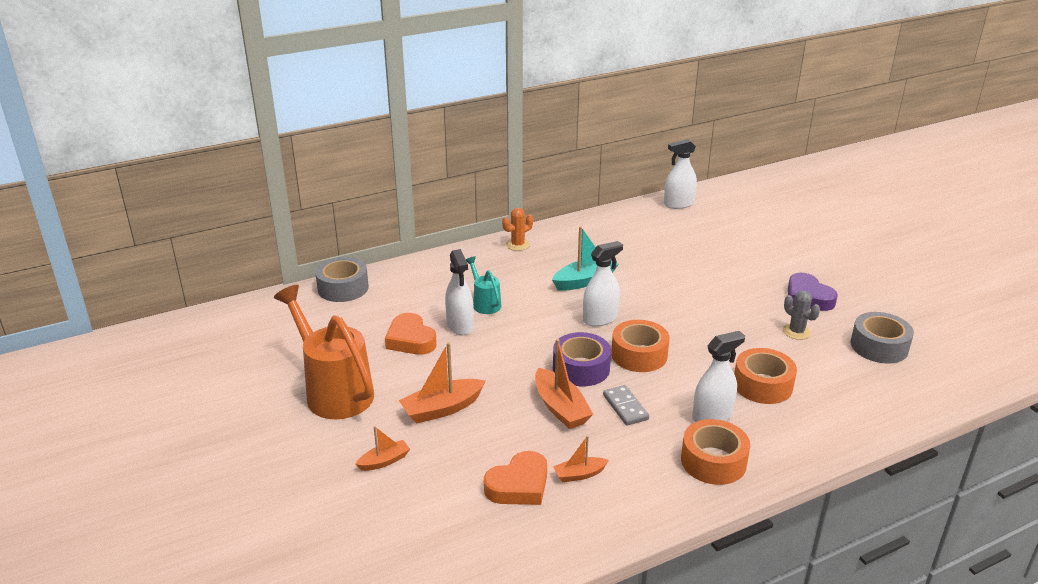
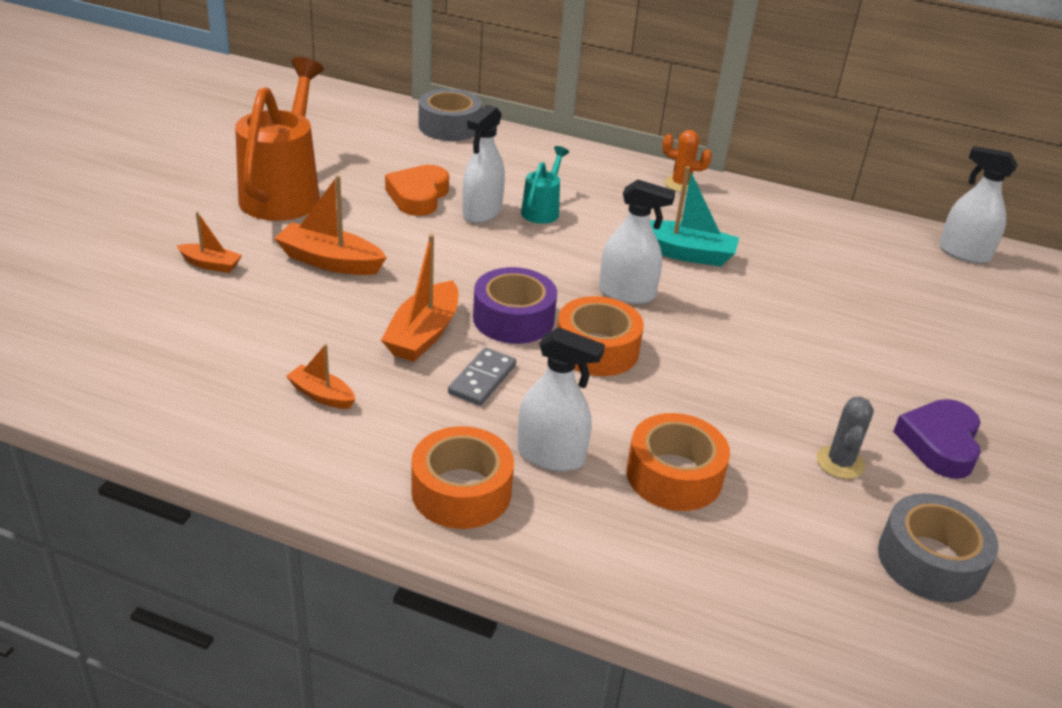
camera: 45 degrees right, 5 degrees up
(519, 485) = (259, 361): orange heart -> none

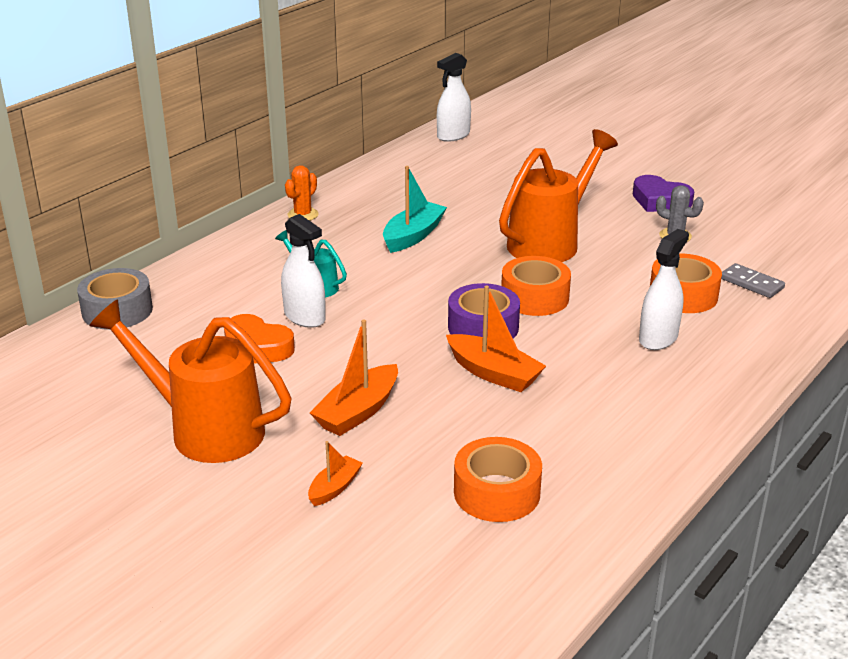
camera: 70 degrees left, 5 degrees down
(321, 395) = (569, 435): orange boat -> none
(461, 491) = (694, 381): orange tape -> orange tape (497, 492)
(482, 379) = (563, 354): grey domino -> grey domino (751, 283)
(626, 293) = (462, 271): white spray bottle -> none
(740, 351) = (550, 242): none -> orange watering can
(930, 561) = (762, 231): grey tape -> none

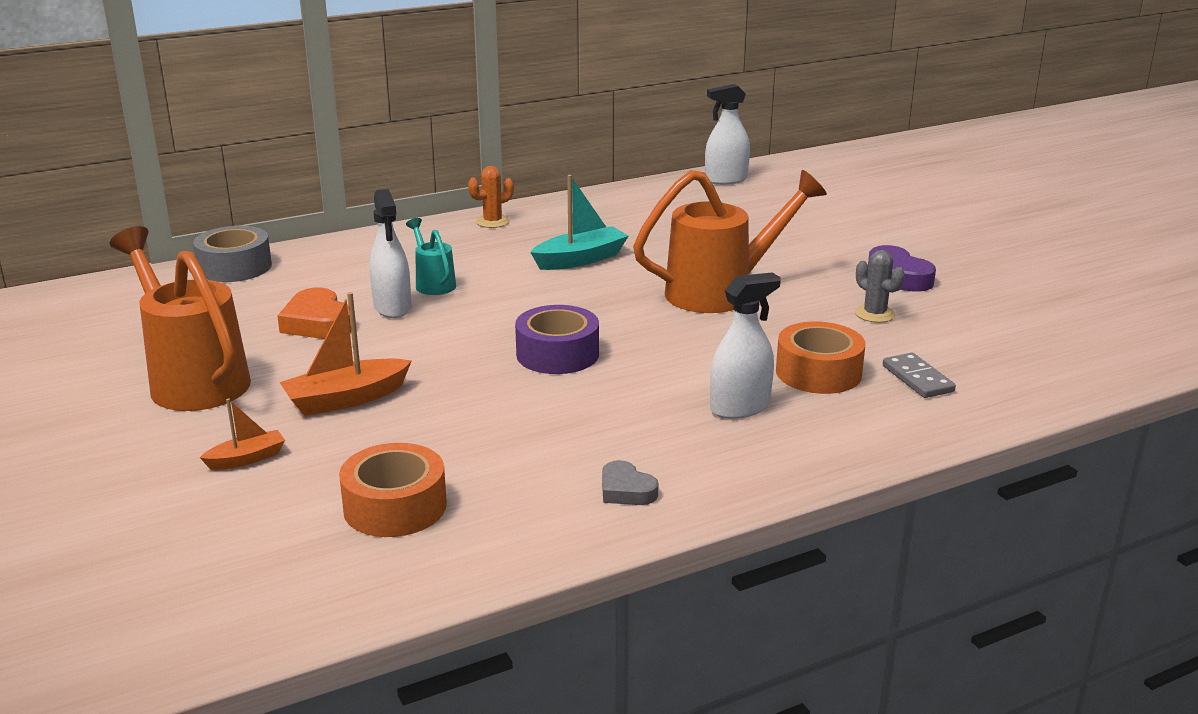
camera: 25 degrees right, 5 degrees down
(494, 373) = (519, 398): orange boat -> none
(534, 297) = (644, 339): orange tape -> none
(647, 428) = (626, 490): none -> grey heart

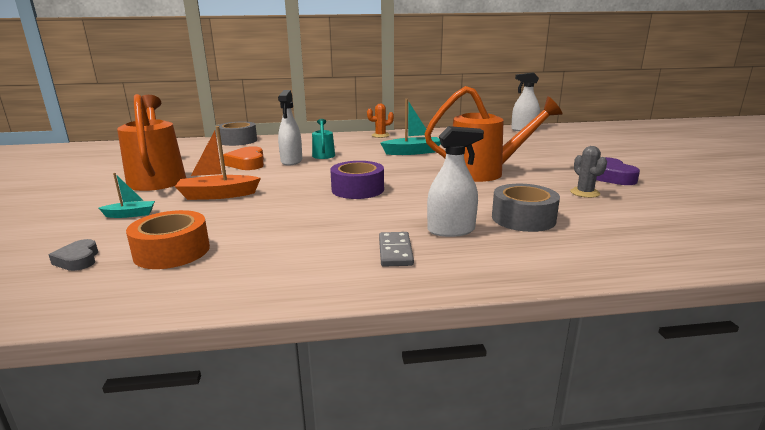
camera: 20 degrees right, 5 degrees down
(247, 459) = (130, 214): orange boat -> turquoise boat
(626, 490) = (326, 267): grey heart -> grey heart (78, 260)
(818, 372) = (523, 218): orange tape -> grey tape
(917, 379) = (600, 231): grey domino -> grey domino (395, 251)

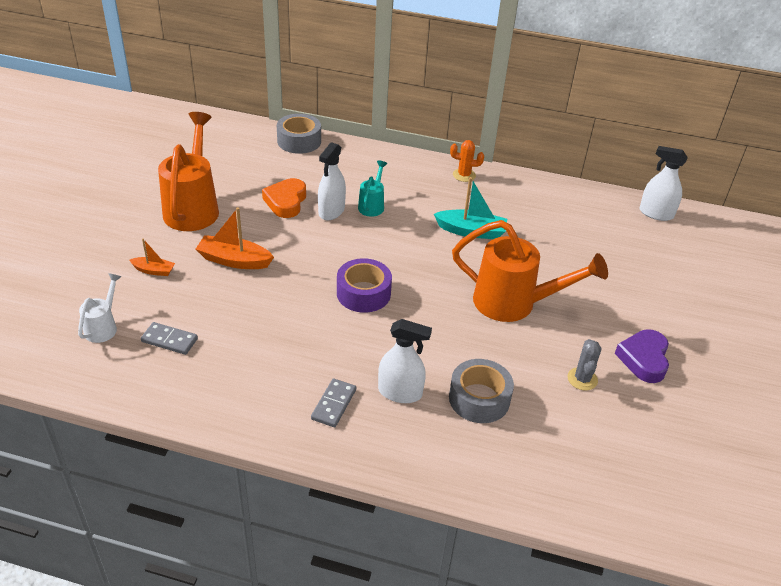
camera: 20 degrees right, 20 degrees up
(78, 260) = (103, 327): grey heart -> white watering can
(130, 214) = (154, 270): turquoise boat -> orange boat
(172, 251) = (169, 340): orange tape -> grey domino

